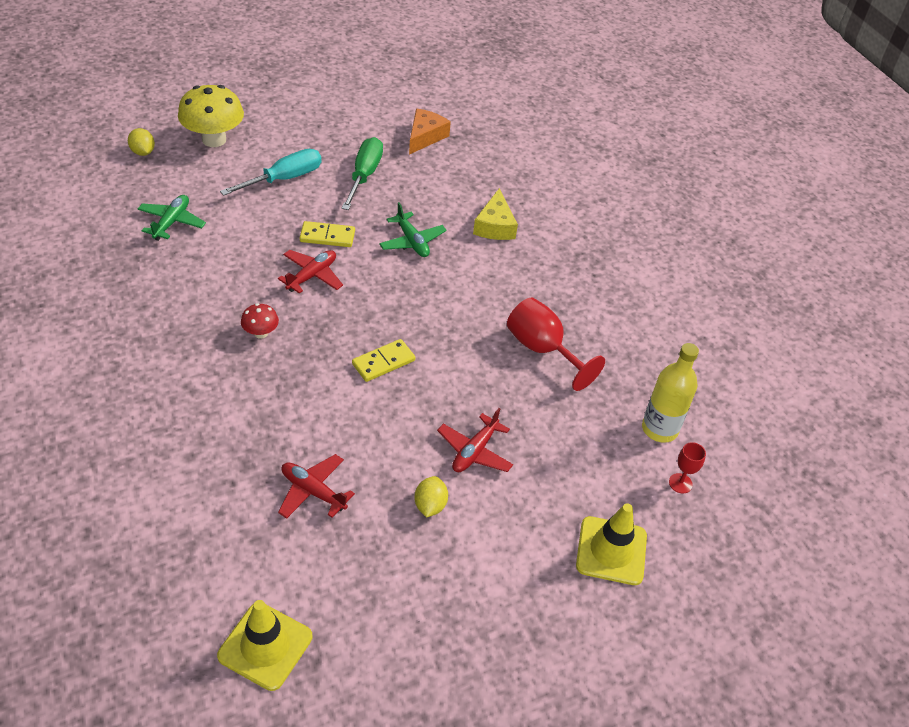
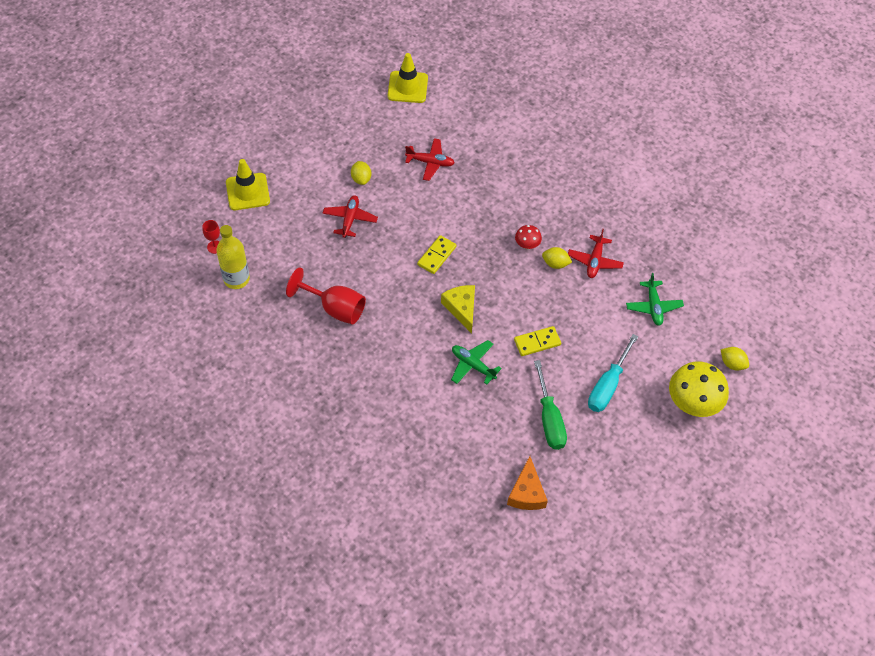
camera: 160 degrees right, 10 degrees up
(243, 301) = (555, 264): none -> yellow lemon
(312, 275) = (525, 303): red plane -> red plane (595, 261)
(495, 226) = (417, 410): yellow cheese -> yellow cheese (461, 308)

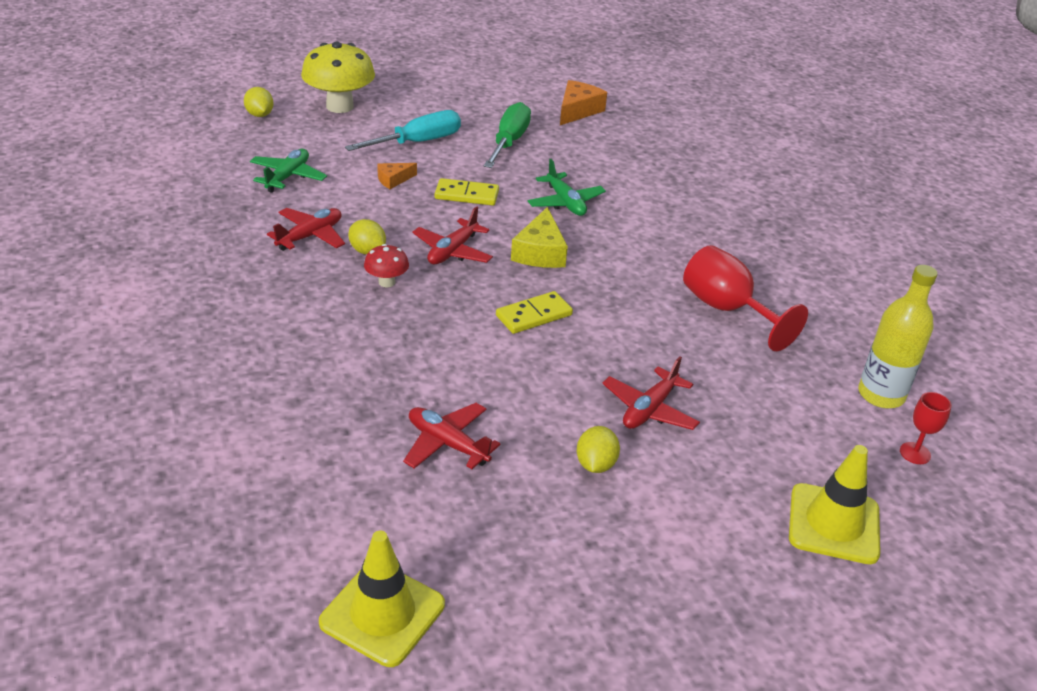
camera: 155 degrees left, 20 degrees down
(510, 285) = (452, 251): none -> red plane
(591, 335) = (393, 180): none -> orange cheese

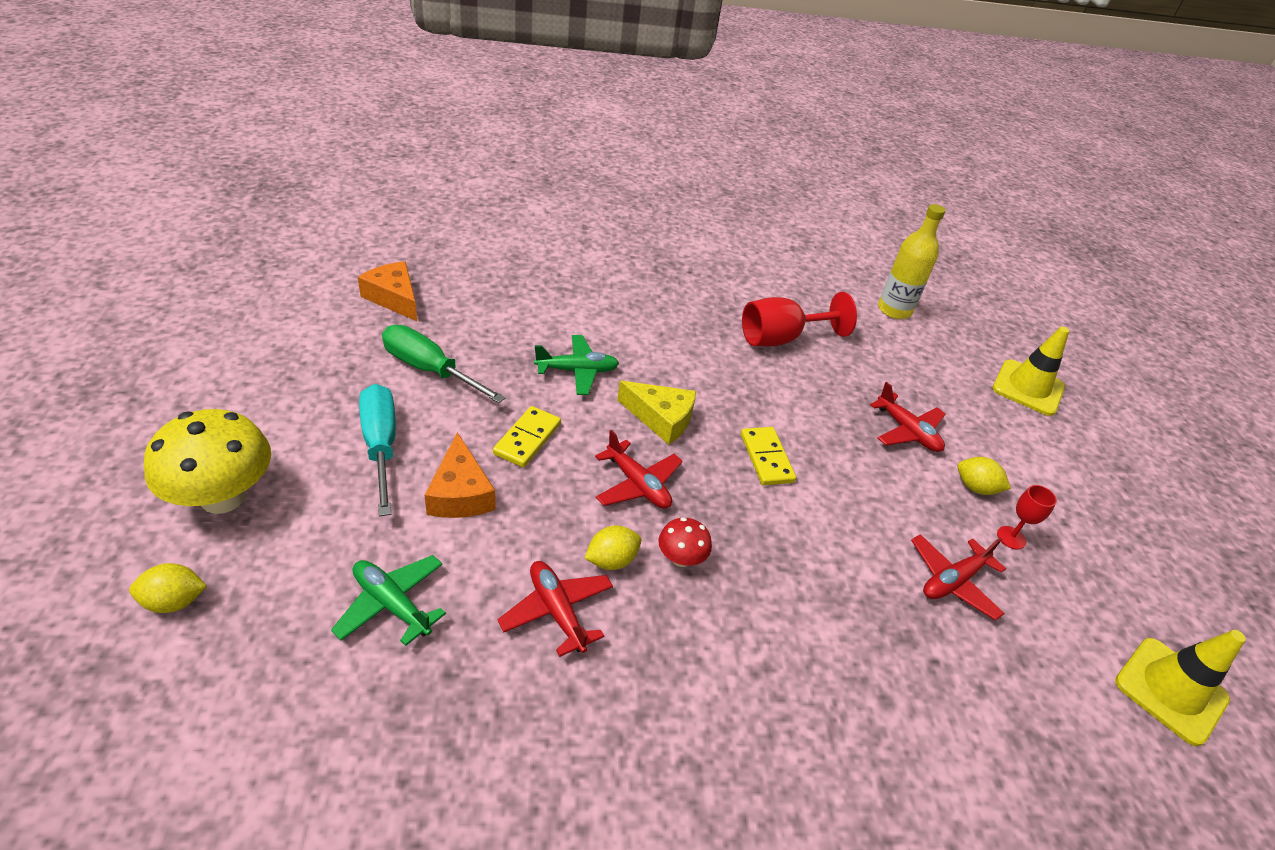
camera: 75 degrees left, 5 degrees up
(393, 180) = (460, 493): orange cheese -> orange cheese, size x1.70
(915, 453) = (955, 323): red goblet -> red goblet (1011, 537)

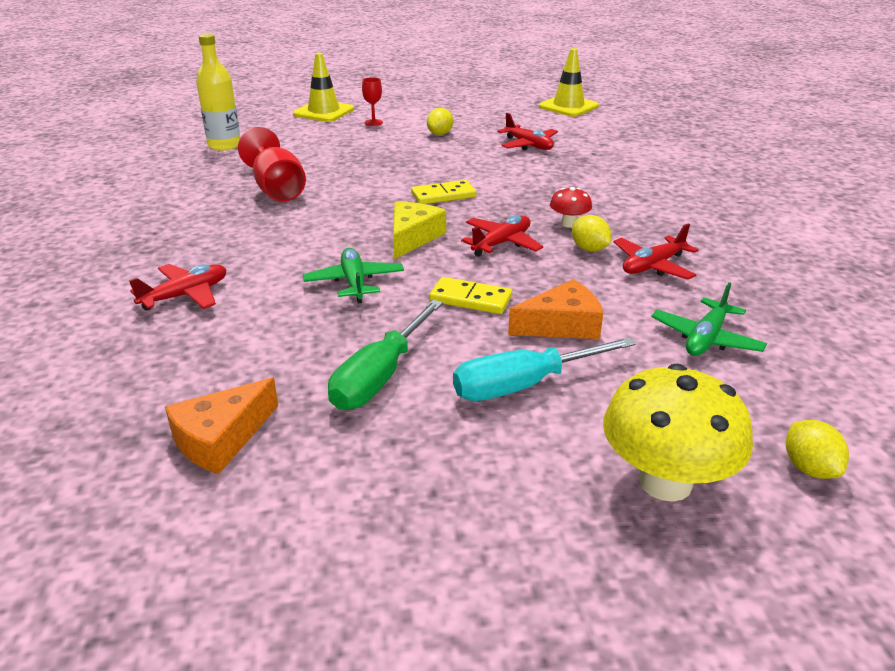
camera: 90 degrees left, 10 degrees down
(907, 431) = (389, 149): red plane -> red plane (186, 295)
(1011, 537) = (481, 128): red goblet -> red goblet (373, 122)

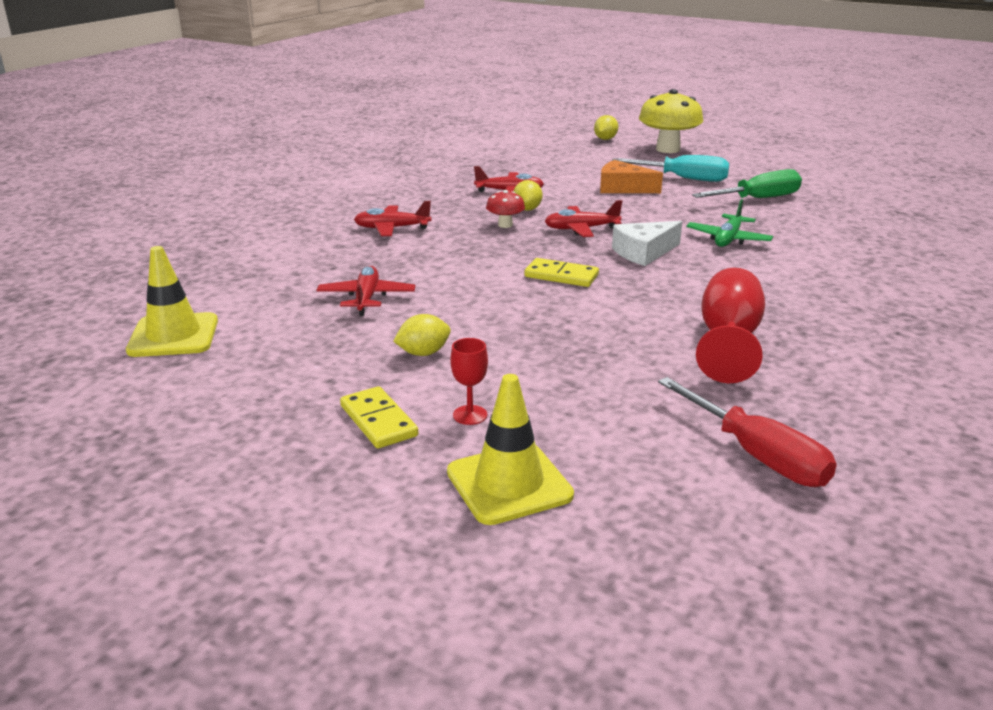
camera: 140 degrees left, 5 degrees down
(186, 295) = (872, 268): red plane -> red plane (391, 228)
(221, 439) = (865, 202): orange cheese -> none
(224, 145) = (756, 455): yellow bottle -> red screwdriver
(412, 237) = (644, 252): yellow cheese -> white cheese
(470, 299) = (657, 210): yellow domino -> yellow domino (378, 421)
(706, 339) = (558, 166): green plane -> none

